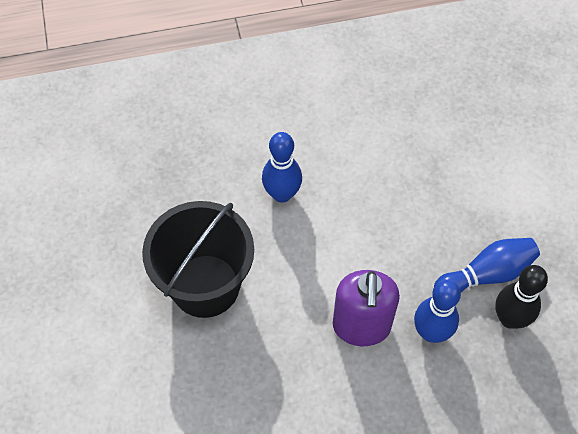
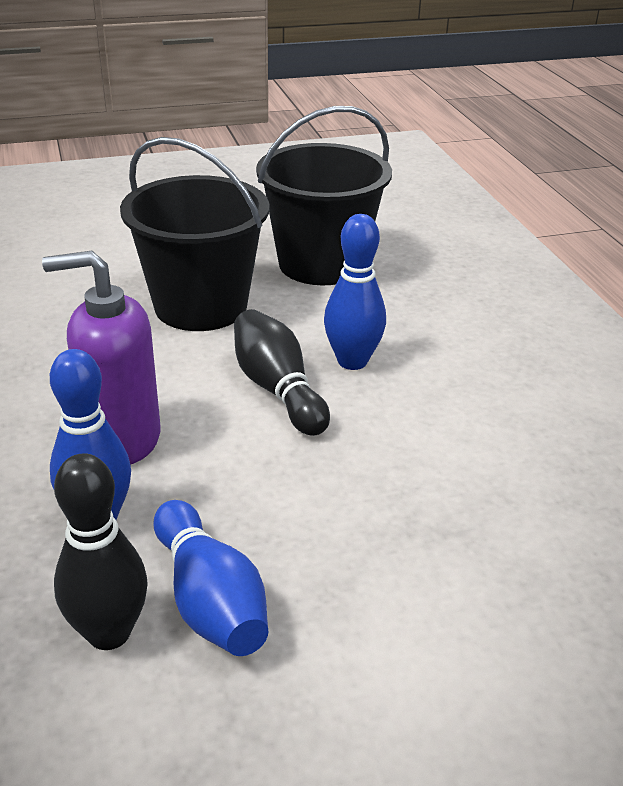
camera: 85 degrees right, 25 degrees down
(149, 203) = (321, 264): none -> black bucket
(311, 238) = (277, 389): none -> black bowling pin

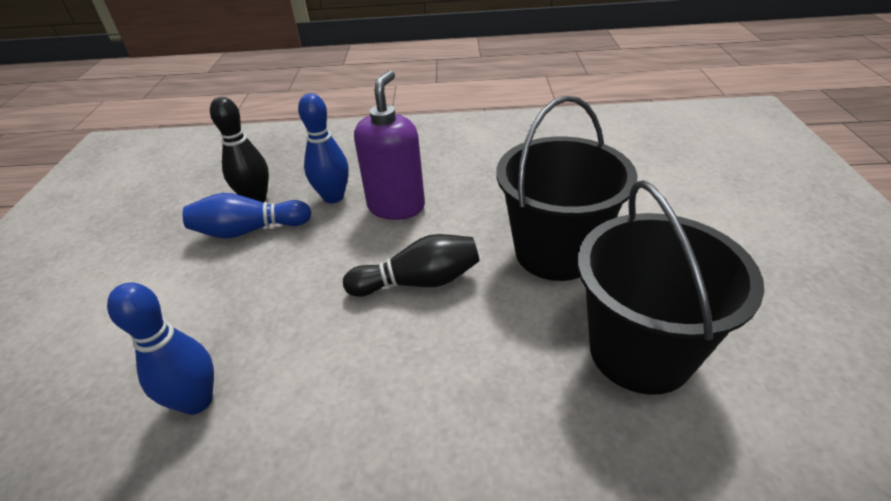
camera: 110 degrees right, 5 degrees up
(352, 361) = (441, 337): blue bowling pin -> blue bowling pin (197, 401)

